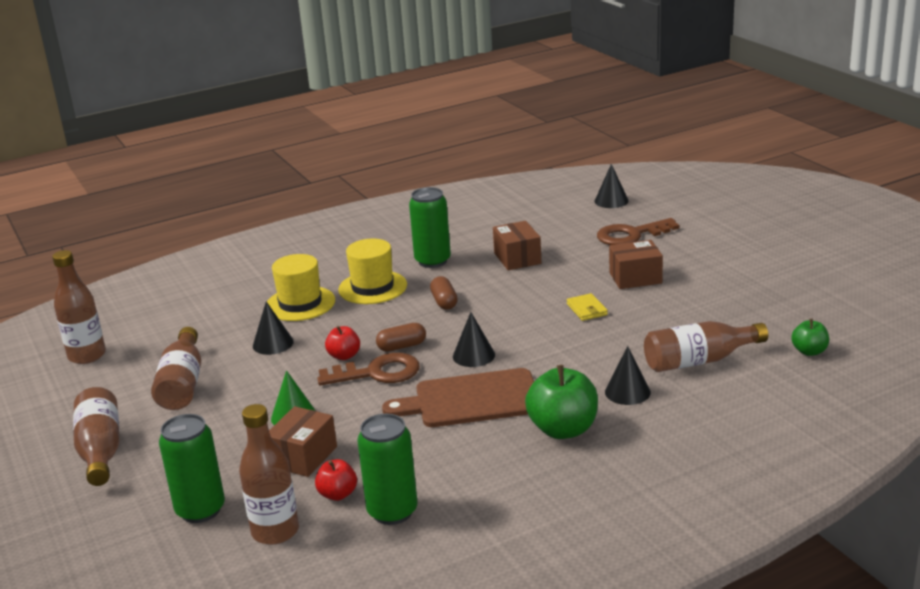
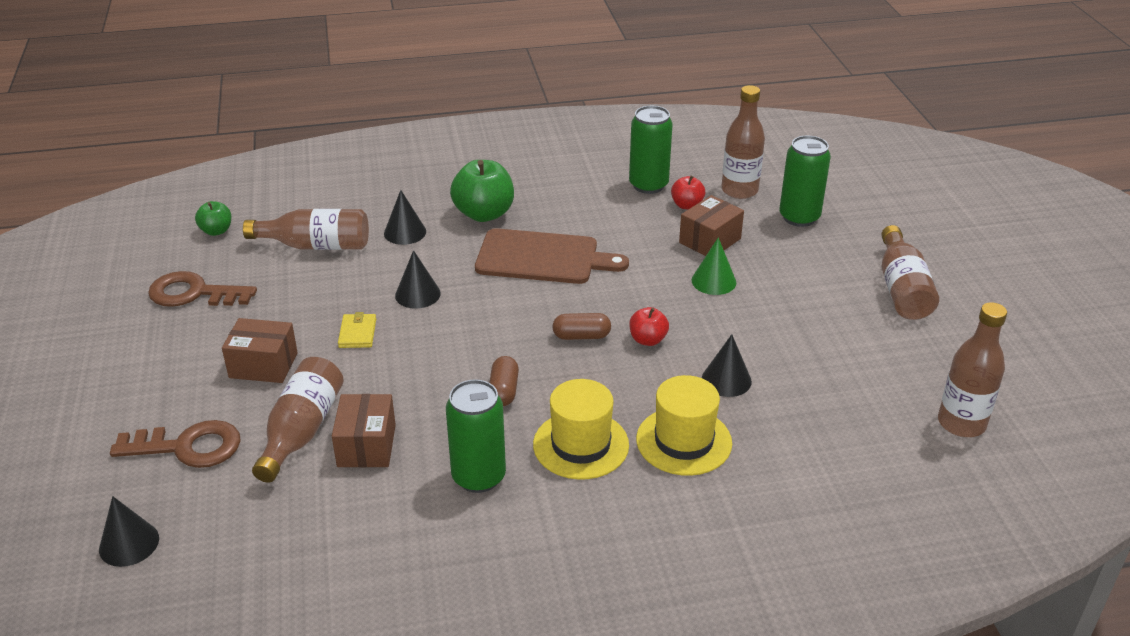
camera: 165 degrees left, 10 degrees up
(182, 384) = (831, 348): brown bottle -> brown bottle (301, 431)
(378, 373) = (619, 309): brown key -> brown key (193, 293)
(473, 355) = (513, 305): black cone -> black cone (417, 294)

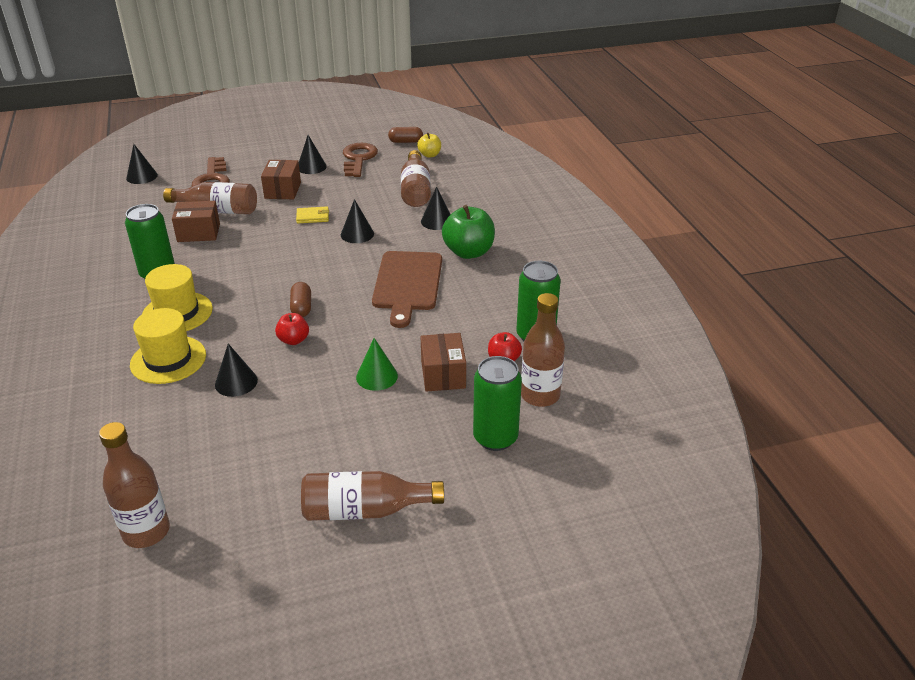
camera: 85 degrees right, 0 degrees up
(197, 339) = (311, 167): none -> black cone
(216, 231) = (429, 155): green apple -> yellow apple
(503, 391) = (242, 277): brown capsule -> brown capsule (406, 142)
(710, 241) = (443, 374): brown box -> brown box turned 45 degrees clockwise

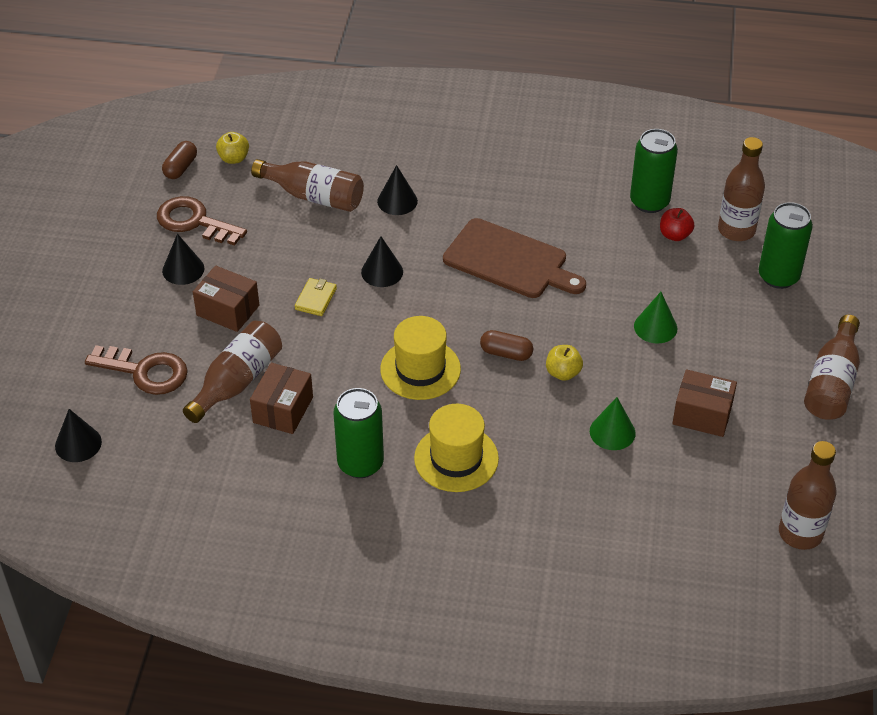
camera: 65 degrees left, 10 degrees up
(168, 360) = (544, 480): yellow hat -> yellow hat (420, 369)
(236, 382) = (612, 432): black cone -> green cone
(293, 340) = (563, 373): red apple -> yellow apple
(443, 374) = (675, 281): brown box -> brown box (702, 414)
(468, 252) = (477, 197): green apple -> none

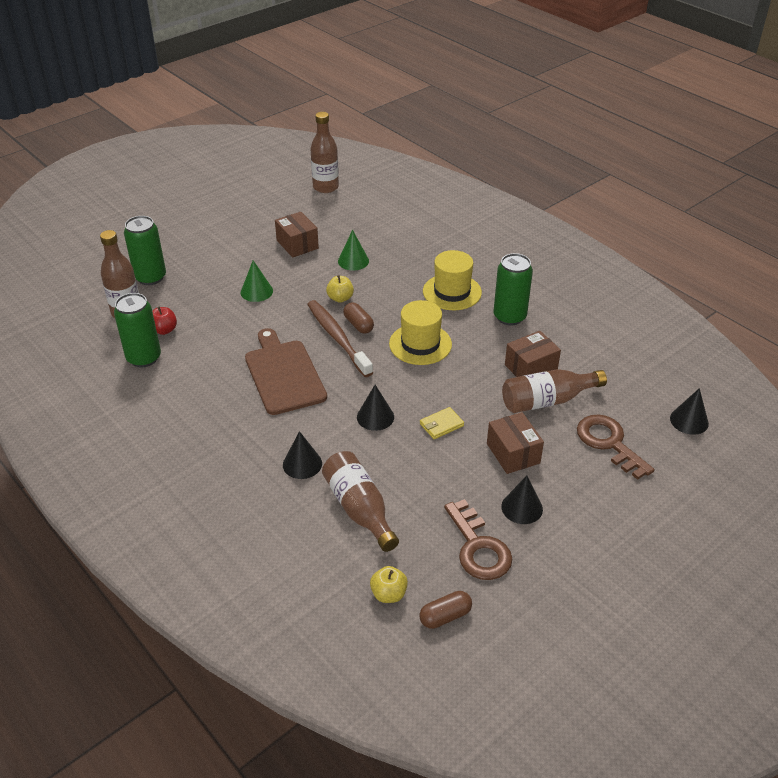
camera: 140 degrees left, 5 degrees down
(508, 326) = (337, 338): none -> brown toothbrush
(832, 383) = (214, 223): brown bottle -> none

